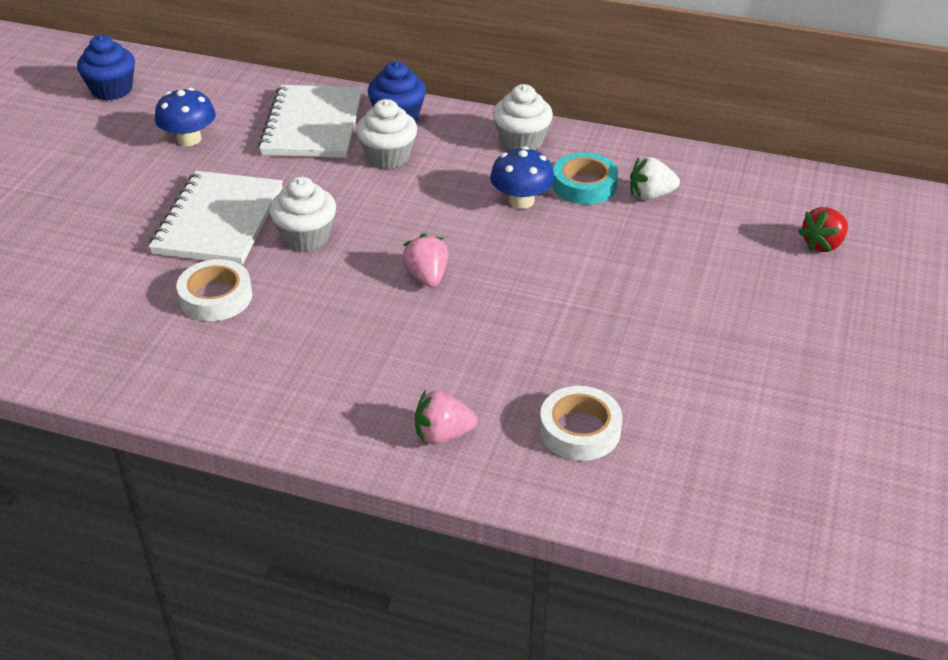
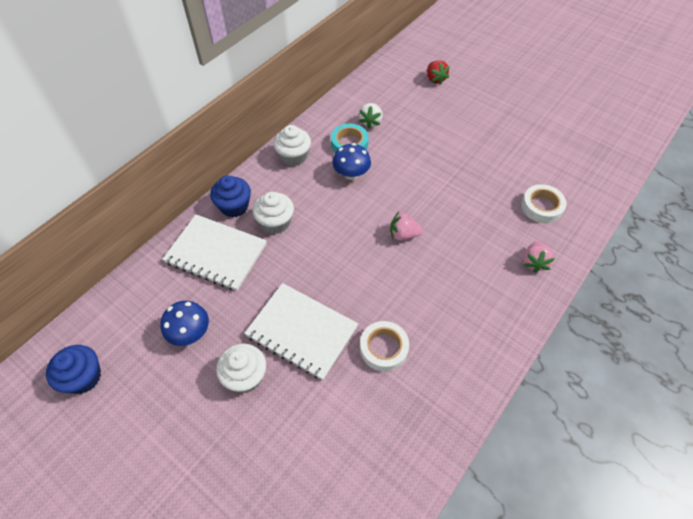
camera: 70 degrees left, 15 degrees up
(306, 237) = (341, 285): white cupcake -> white cupcake (245, 376)

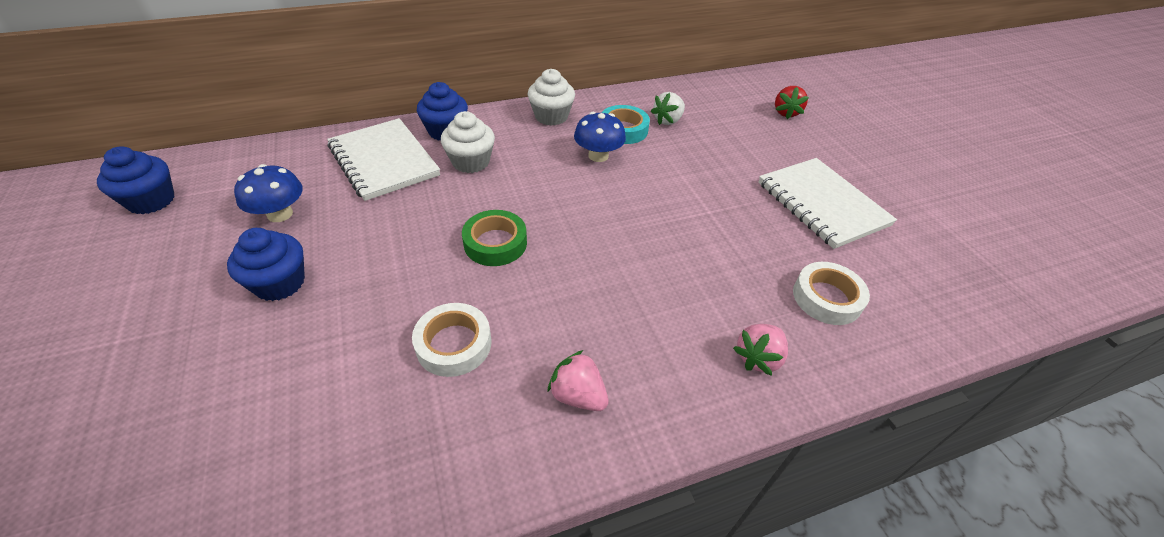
camera: 30 degrees right, 10 degrees down
(245, 376) = (280, 283): white cupcake -> blue cupcake
(302, 331) = (384, 273): white notebook -> white notebook (822, 204)
(347, 273) = (495, 243): none -> green tape
(403, 234) = (601, 238): pink strawberry -> pink strawberry (578, 395)

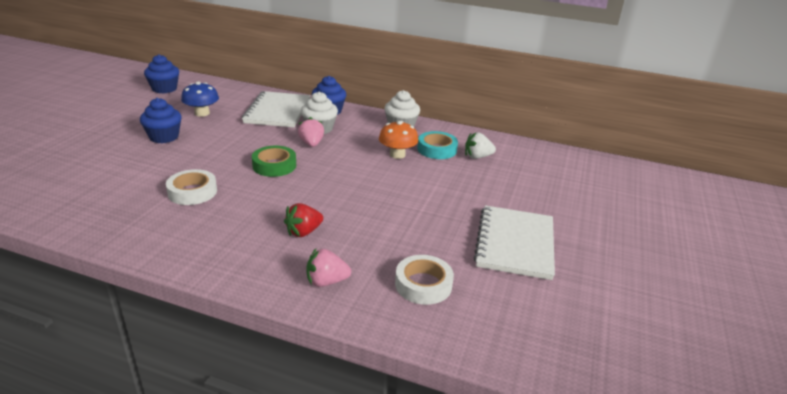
camera: 40 degrees right, 15 degrees down
(578, 395) = (211, 239): pink strawberry -> pink strawberry (311, 144)
(598, 156) = (397, 155): blue mushroom -> orange mushroom
(786, 113) = (585, 188): red strawberry -> red strawberry (303, 232)

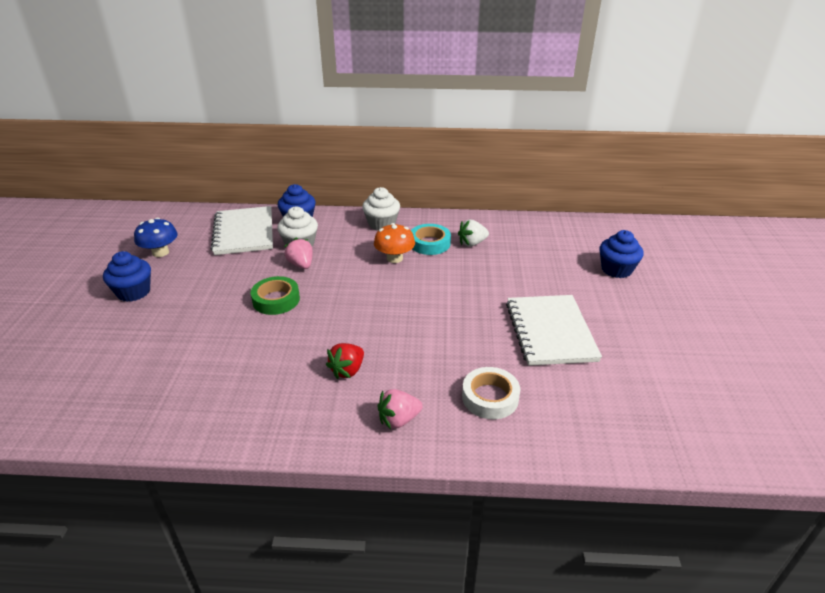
camera: 15 degrees left, 5 degrees up
(164, 89) = (98, 229): blue cupcake -> blue cupcake (616, 269)
(192, 192) = (205, 353): white tape -> none

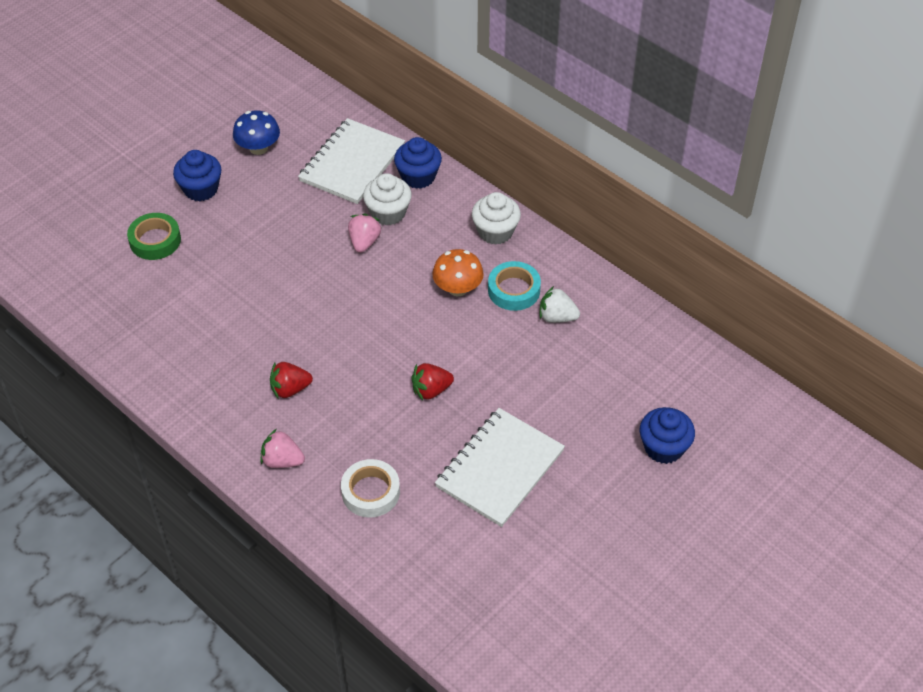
camera: 40 degrees right, 15 degrees up
(276, 300) = (304, 273): green tape -> green tape (155, 240)
(449, 315) = (431, 390): none -> red strawberry

